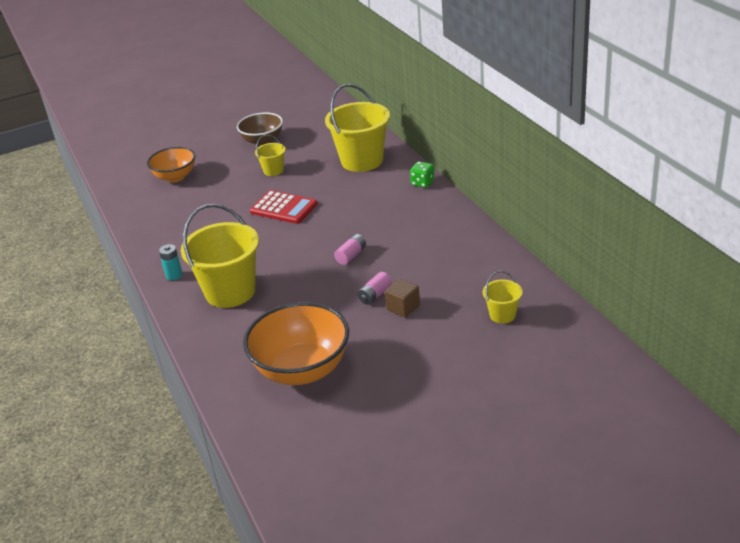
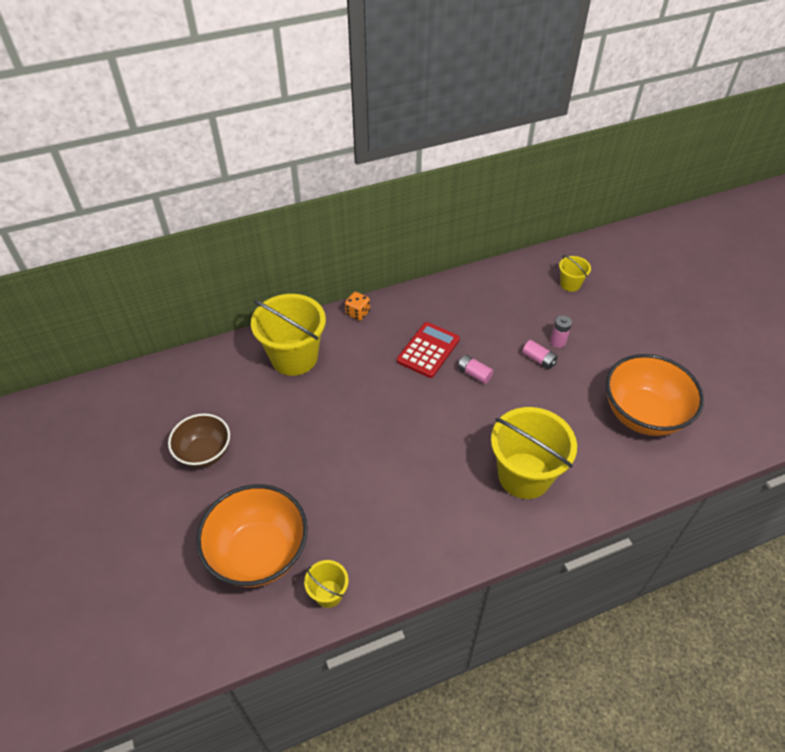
camera: 90 degrees left, 15 degrees up
(174, 275) = (488, 534): turquoise battery -> none
(175, 177) = (259, 553): orange bowl -> orange bowl, size x1.60
(273, 170) = (284, 440): yellow bucket -> yellow bucket (328, 594)
(283, 208) = (372, 429): red calculator -> red calculator (428, 350)
(403, 307) = (558, 342): brown cube -> pink battery
(422, 183) = (358, 313): green dice -> orange dice

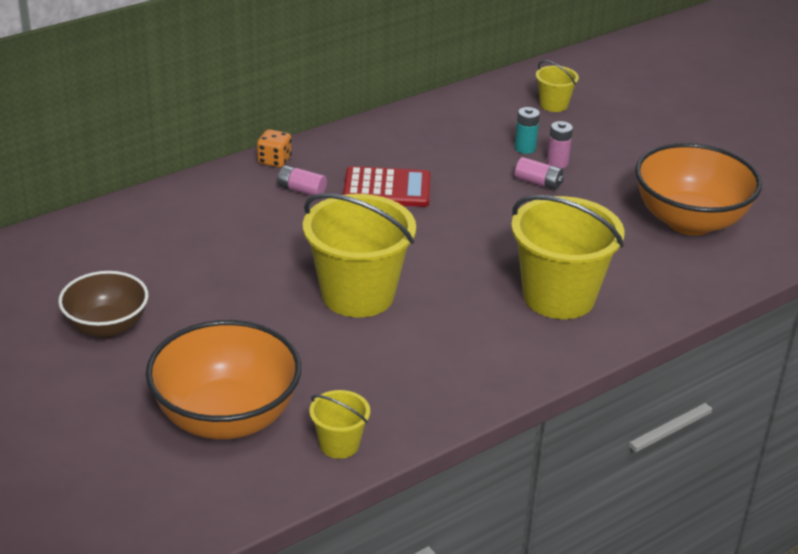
camera: 15 degrees left, 15 degrees down
(294, 357) = (200, 215): yellow bucket -> yellow bucket (358, 295)
(428, 350) = (387, 188): red calculator -> red calculator turned 75 degrees clockwise
(474, 374) = (458, 205): pink battery -> pink battery (301, 190)
(538, 324) = (525, 148): none -> turquoise battery

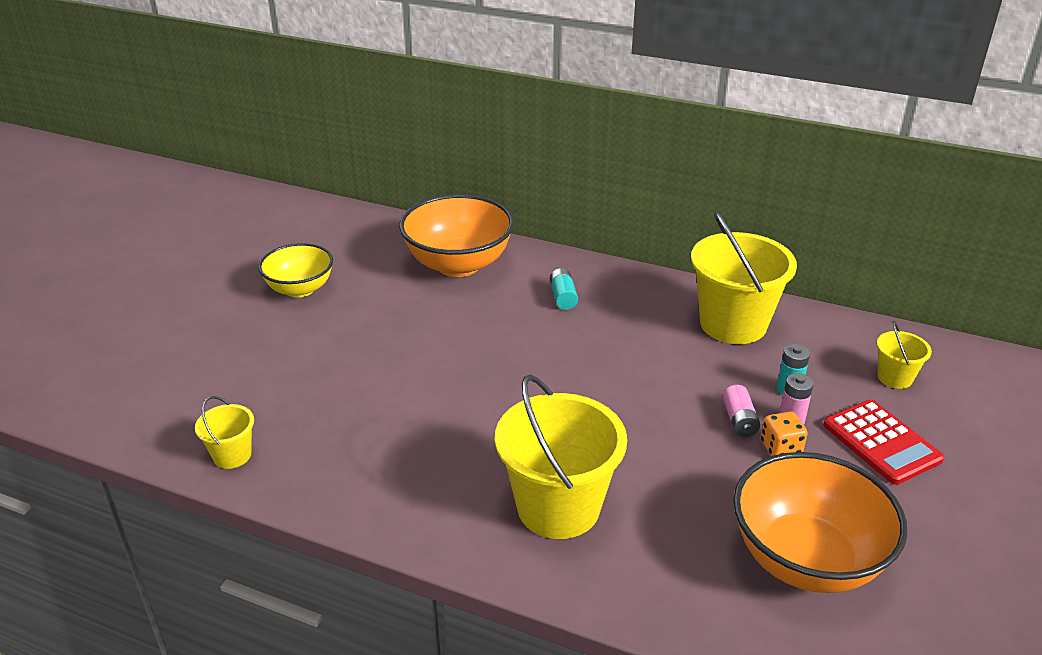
camera: 60 degrees right, 0 degrees up
(107, 327) = (300, 289): brown bowl -> yellow bowl
(226, 418) = (229, 385): orange bowl -> orange bowl (458, 264)
(274, 161) = (589, 268): orange dice -> orange dice (780, 448)
(301, 190) = (563, 297): pink battery -> turquoise battery
(358, 295) = (444, 384): yellow bucket -> yellow bucket (733, 324)
(387, 188) = (618, 337): red calculator -> red calculator (881, 442)

